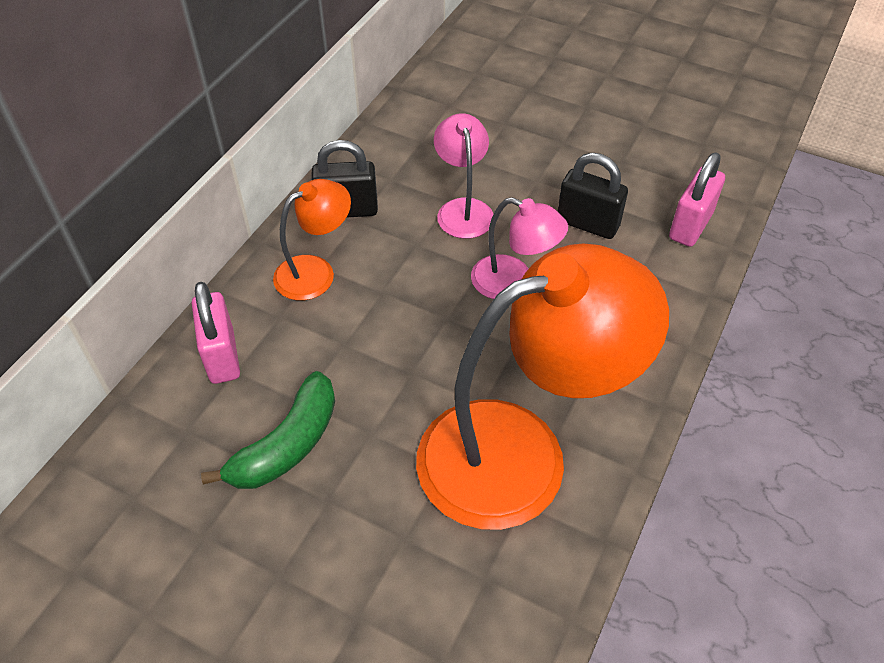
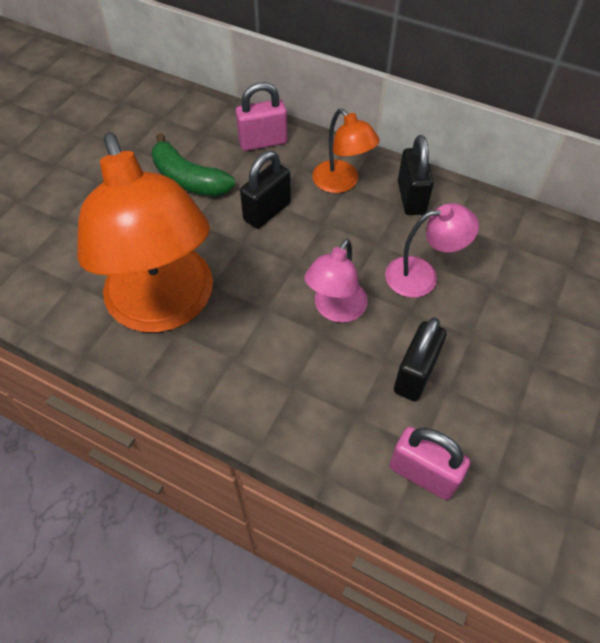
camera: 90 degrees right, 5 degrees up
(359, 348) = (267, 211): none -> black padlock

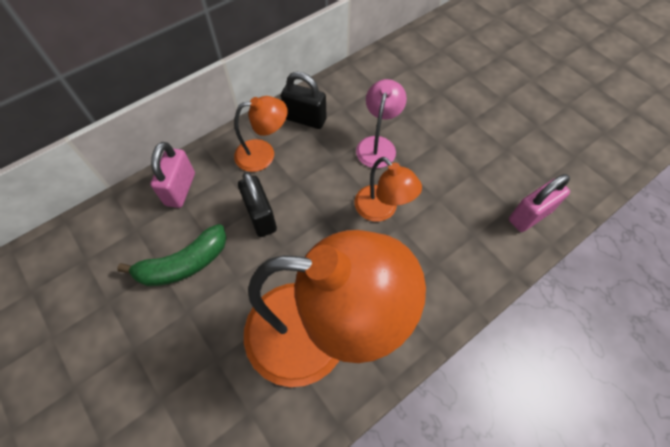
camera: 65 degrees left, 5 degrees up
(335, 310) = (382, 210): pink lamp -> orange lamp
(415, 374) = (456, 186): black padlock -> none

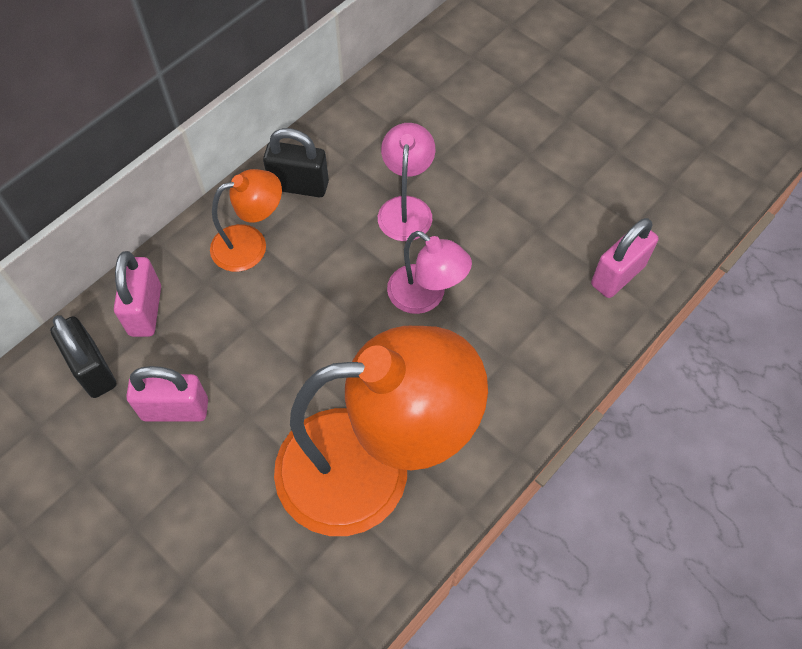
camera: 10 degrees left, 0 degrees up
(184, 264) = (175, 409): green banana -> pink padlock
(261, 217) = (265, 331): black padlock -> black padlock (93, 369)
(382, 210) = (425, 297): orange lamp -> pink lamp

